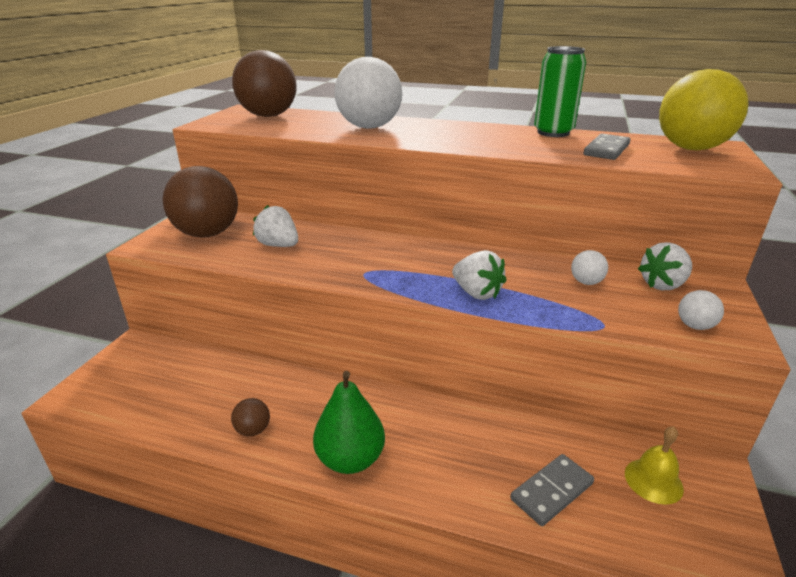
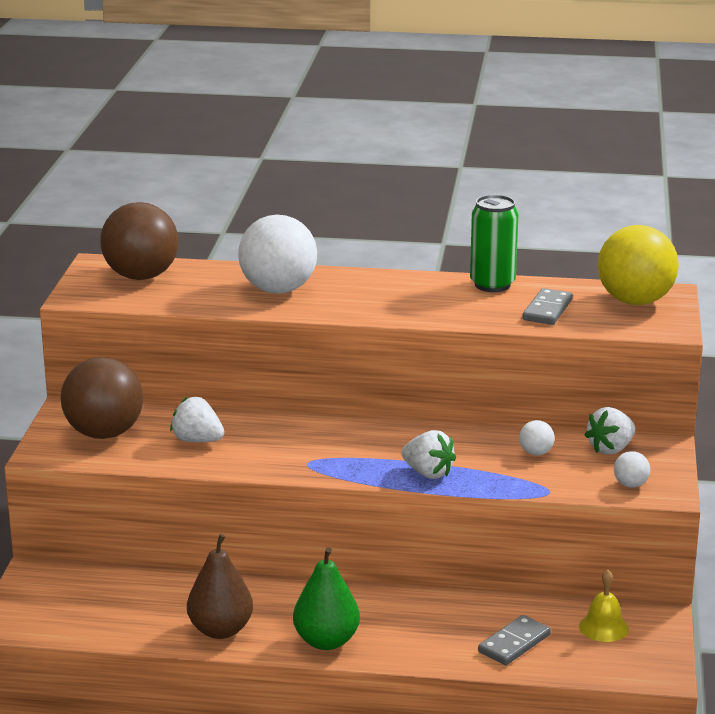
camera: 10 degrees left, 5 degrees down
(253, 430) = (220, 630): brown ball -> brown pear

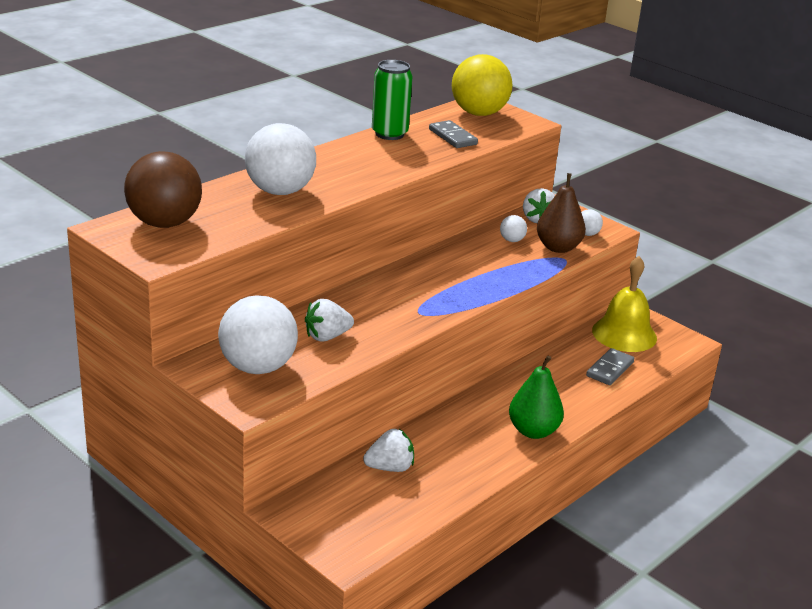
camera: 55 degrees left, 5 degrees up
(104, 433) = (258, 367): brown ball -> white ball
(220, 630) = (471, 465): brown pear -> brown pear (558, 247)
(428, 473) = (491, 282): white strawberry -> white strawberry (390, 467)
(514, 643) = (609, 369): grey domino -> grey domino turned 45 degrees clockwise
(603, 627) = (624, 334): yellow bell -> yellow bell, size x1.81

